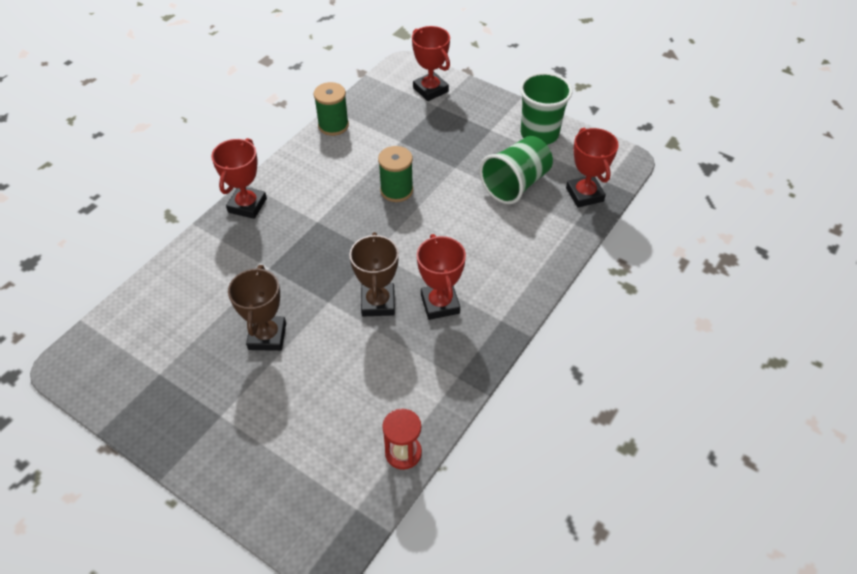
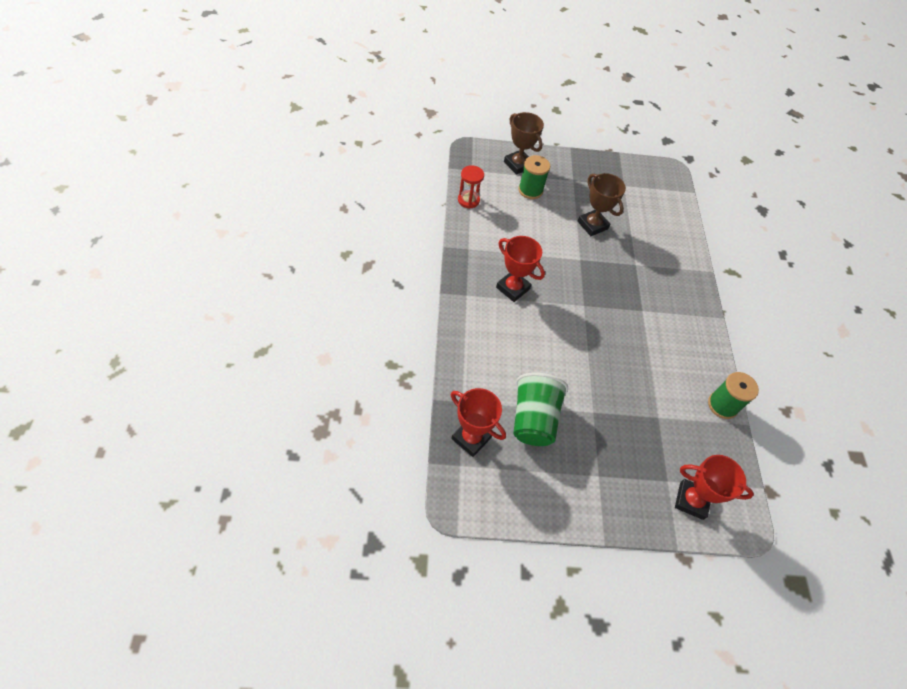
camera: 140 degrees right, 5 degrees up
(247, 205) = (697, 300): red trophy -> none
(378, 303) = (550, 272): brown trophy -> brown trophy (518, 164)
(396, 190) = (616, 364): green spool -> green spool (530, 190)
(539, 134) = (553, 495): green cup -> none

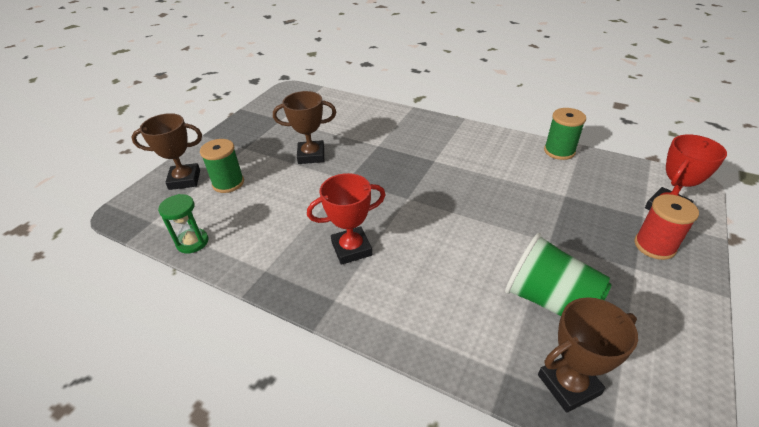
camera: 55 degrees left, 15 degrees down
(468, 200) = (192, 242): red hourglass -> green hourglass
(471, 438) = (568, 384): red trophy -> brown trophy
(633, 490) = (654, 246): none -> red spool

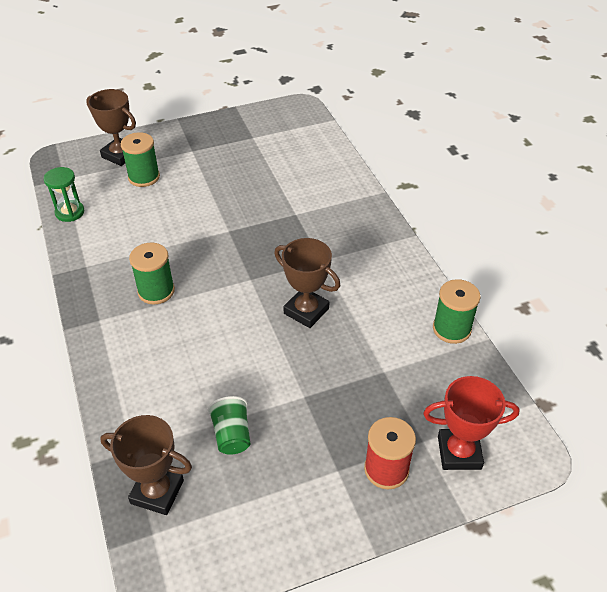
camera: 40 degrees right, 5 degrees up
(311, 155) = (230, 190): brown trophy -> brown trophy (306, 311)
(351, 249) = (156, 291): red trophy -> green spool
(549, 300) = (232, 435): green cup -> green cup, size x0.58

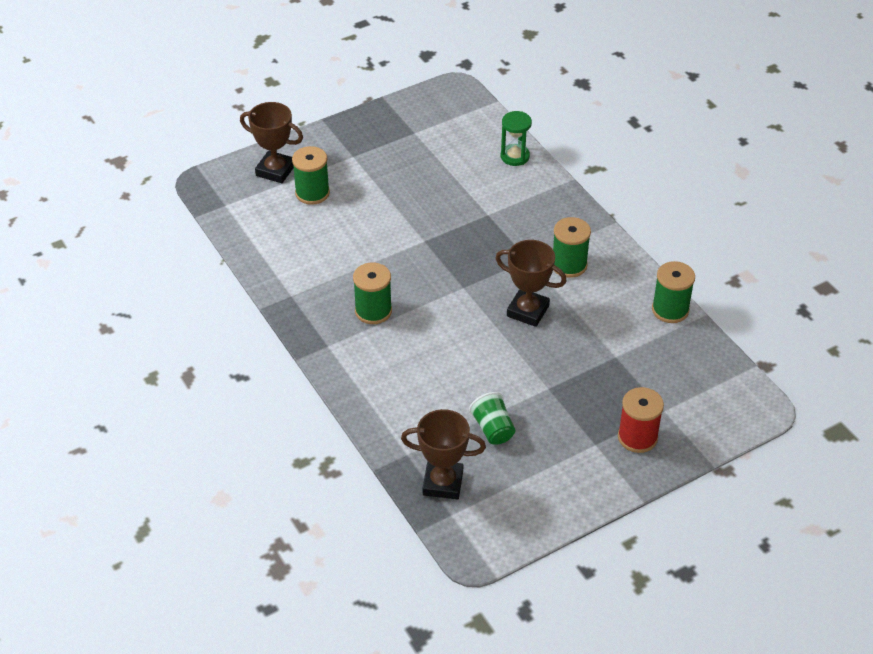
camera: 10 degrees left, 0 degrees up
(70, 212) = (249, 241): green hourglass -> green hourglass (515, 156)
(359, 270) = (569, 265): none -> green spool
(459, 452) = (697, 415): red trophy -> none

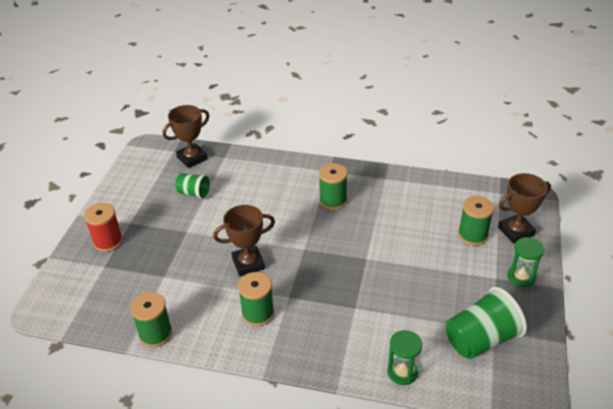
camera: 135 degrees right, 5 degrees down
(335, 143) = (521, 277): none -> green hourglass
(432, 135) = (480, 339): none -> green cup

